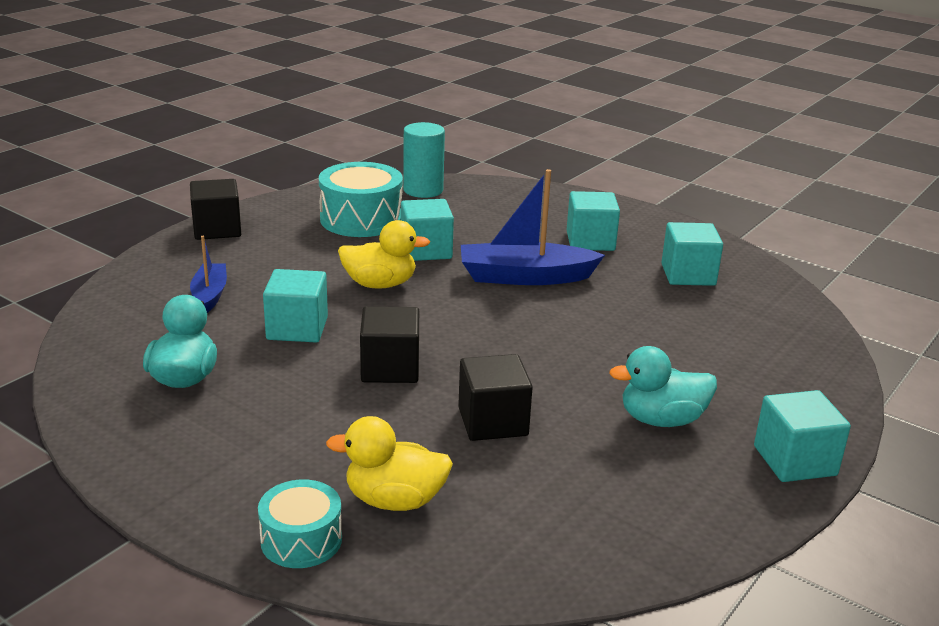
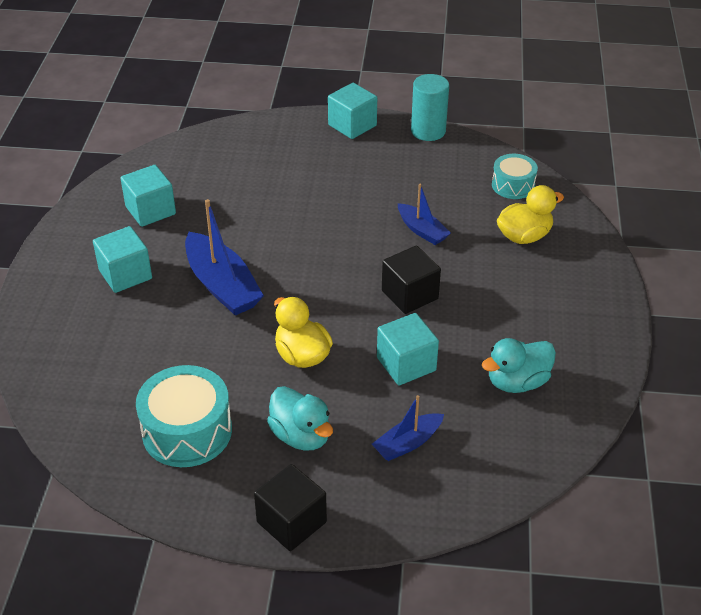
camera: 120 degrees left, 15 degrees up
(301, 540) = (585, 252): turquoise drum -> turquoise drum (513, 185)
(394, 500) = (524, 236): yellow duck -> yellow duck turned 90 degrees counterclockwise
(423, 190) = (82, 422): turquoise cylinder -> turquoise cylinder (428, 131)
(426, 250) = (219, 358): turquoise cube -> none
(493, 422) = (422, 230): black cube -> blue boat
(661, 420) = (357, 174): turquoise duck -> turquoise duck (301, 436)

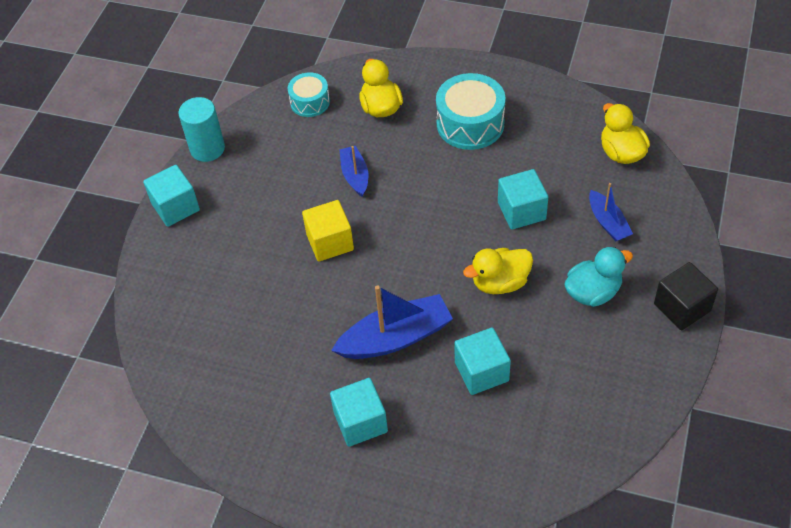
camera: 75 degrees left, 10 degrees up
(150, 210) = (263, 396): turquoise cube -> turquoise cube (481, 372)
(187, 431) = (579, 376): turquoise drum -> turquoise drum (470, 124)
(331, 225) = (330, 242): none -> yellow cube
(409, 295) = (438, 197): black cube -> none
(422, 230) = (355, 175): blue boat -> blue boat turned 75 degrees counterclockwise
(517, 382) = (551, 144): turquoise duck -> none
(524, 450) = (621, 153): none -> yellow duck

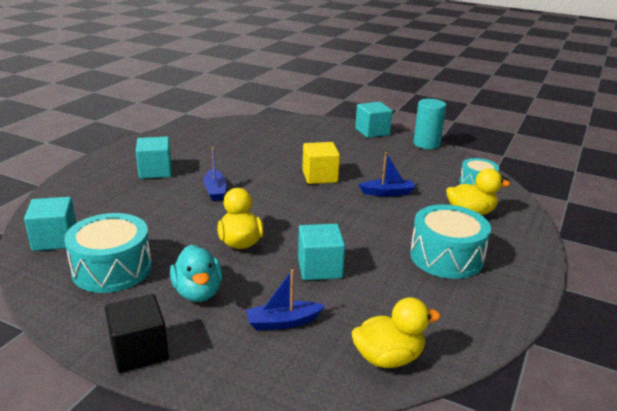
camera: 95 degrees right, 25 degrees down
(396, 338) = (215, 190): blue boat -> blue boat, size x0.58
(481, 372) = (157, 220): turquoise cube -> turquoise cube (55, 239)
(584, 375) = (112, 269): none -> turquoise drum

